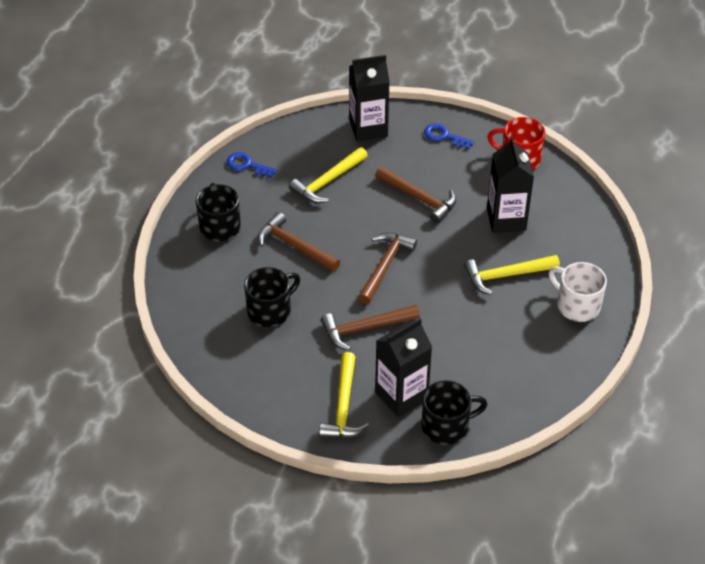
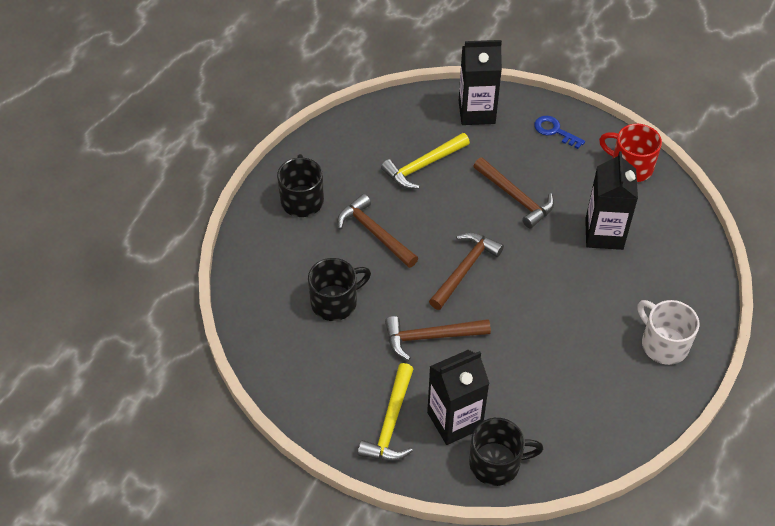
camera: 10 degrees right, 5 degrees up
(247, 165) = (343, 136): blue key -> none
(506, 275) = (592, 298): yellow hammer -> none

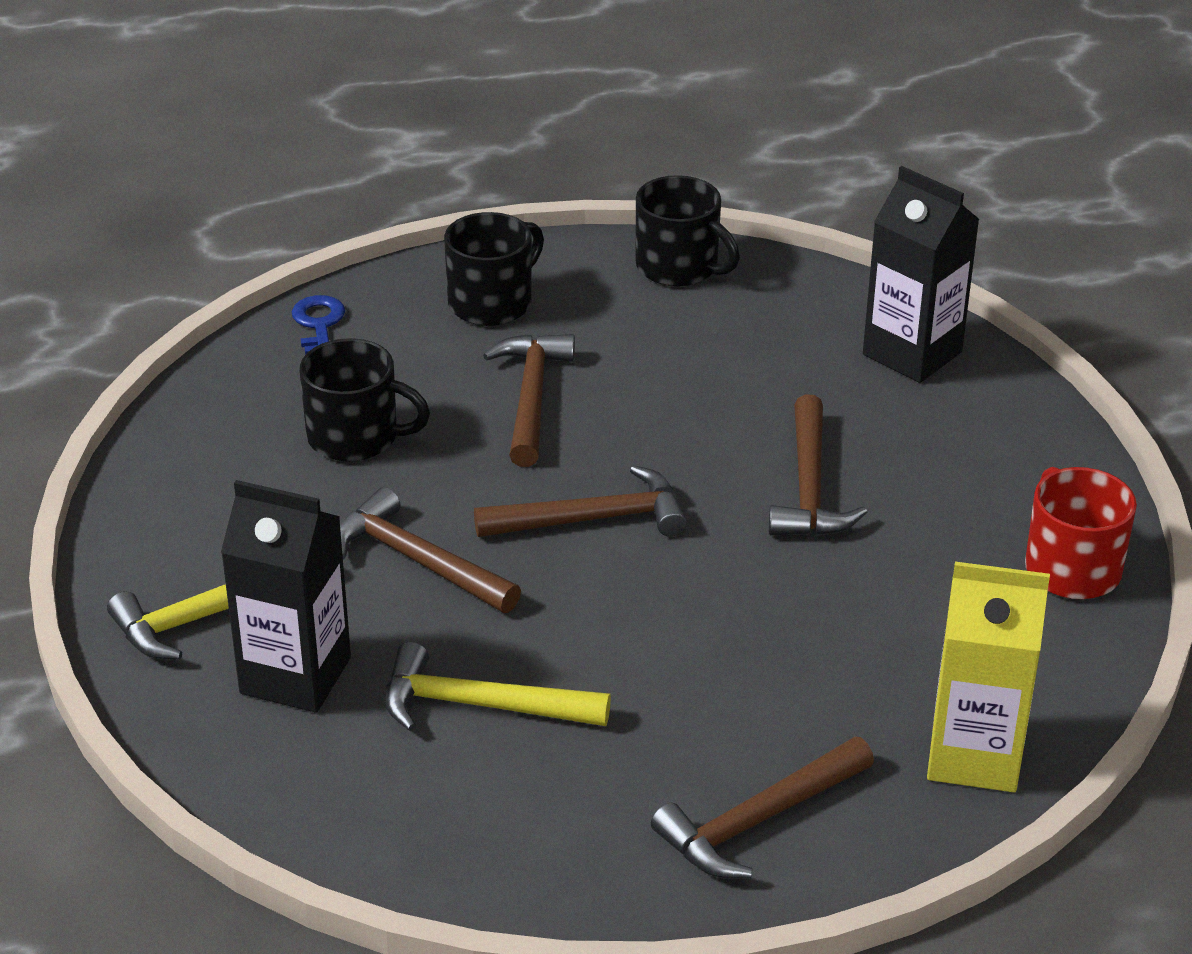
camera: 45 degrees right, 15 degrees down
(423, 165) = (725, 366): yellow hammer -> yellow hammer (480, 705)
(496, 463) = (270, 766): black mug -> black mug (679, 267)
(555, 131) = (1007, 448): blue key -> blue key (318, 326)
(604, 234) = (884, 620): black carton -> none
(663, 344) = (757, 820): white mug -> brown hammer
(690, 264) = (974, 755): none -> yellow carton

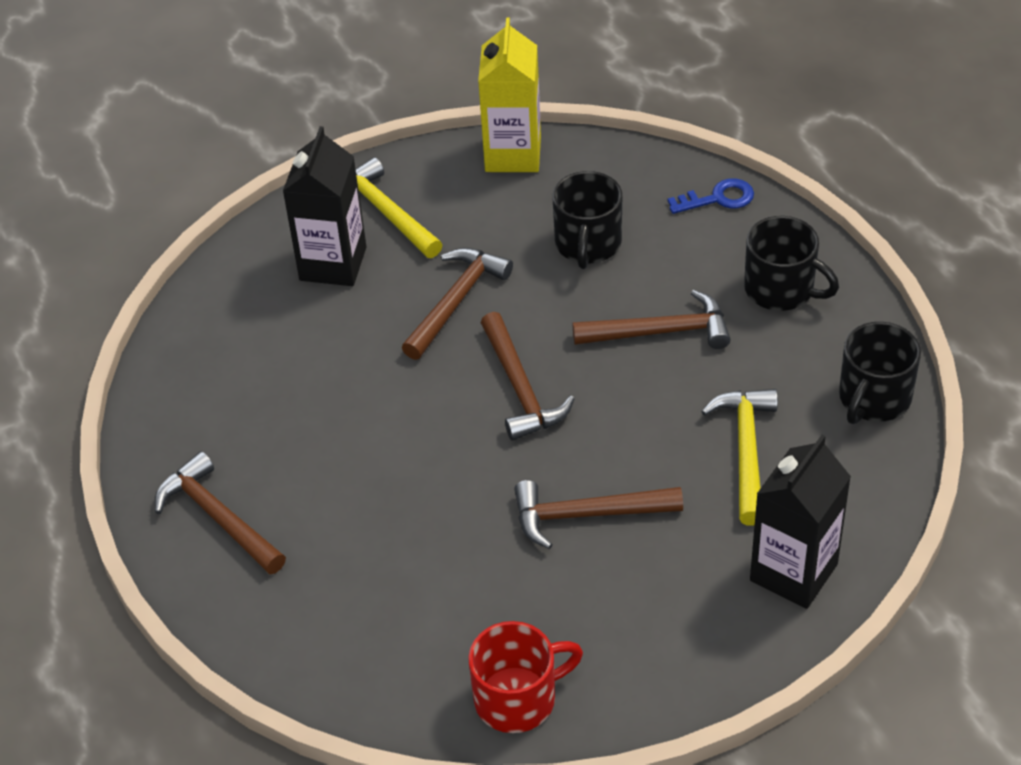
camera: 85 degrees right, 10 degrees up
(480, 705) = (315, 358): yellow hammer -> yellow hammer (746, 451)
(974, 755) = (291, 639): yellow carton -> yellow carton (513, 154)

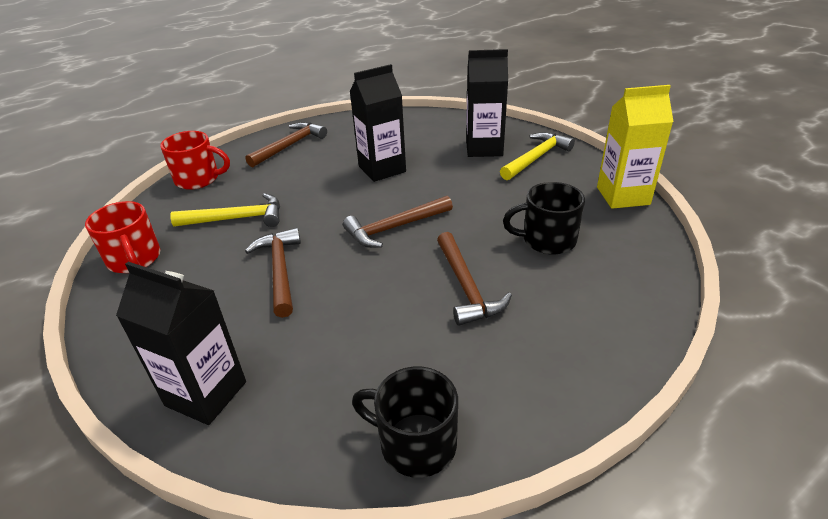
camera: 80 degrees right, 10 degrees down
(293, 648) = (198, 179): none -> red mug
(352, 392) = (382, 169): none -> black carton
(456, 301) = (467, 193): brown hammer -> none
(718, 198) = (641, 305): blue key -> none
(746, 451) = (342, 351): yellow hammer -> yellow hammer (237, 219)
(781, 289) = (543, 358): black mug -> none

